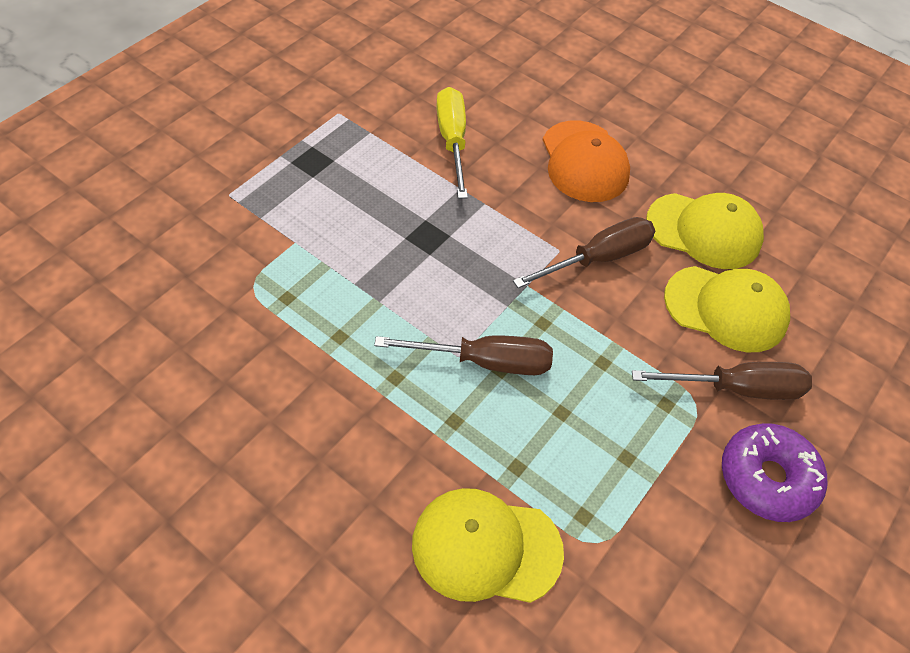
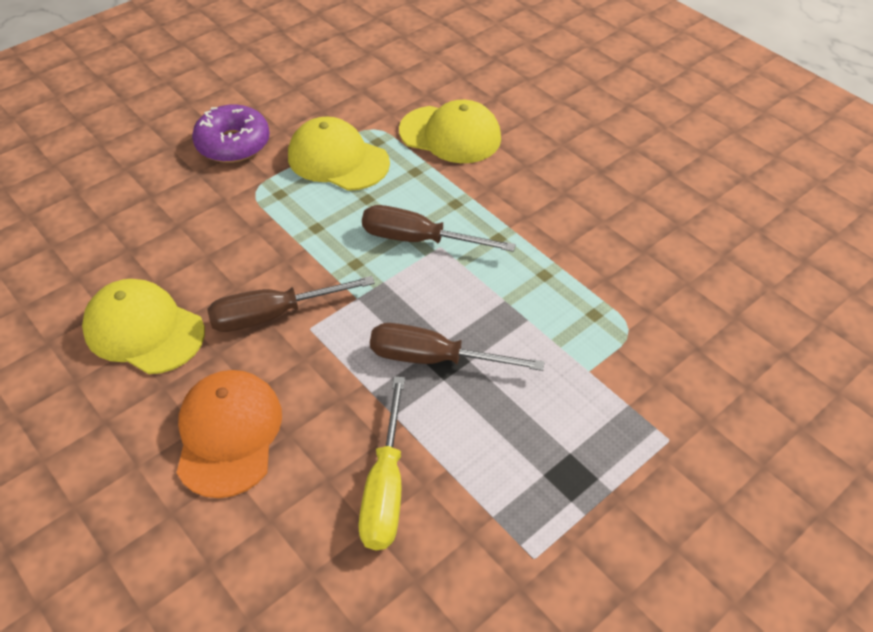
camera: 165 degrees left, 5 degrees down
(726, 309) = (178, 255): yellow cap -> yellow cap (338, 159)
(736, 388) = (214, 196): brown screwdriver -> brown screwdriver (434, 359)

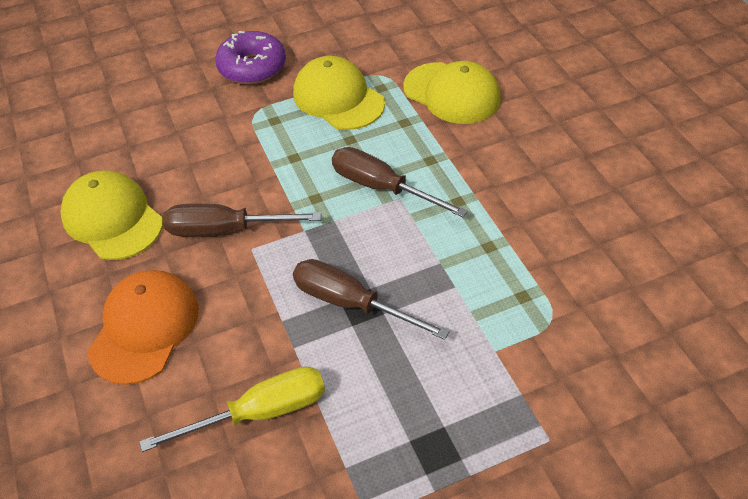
camera: 20 degrees right, 0 degrees up
(385, 487) = (259, 413): yellow screwdriver -> yellow screwdriver turned 135 degrees counterclockwise

